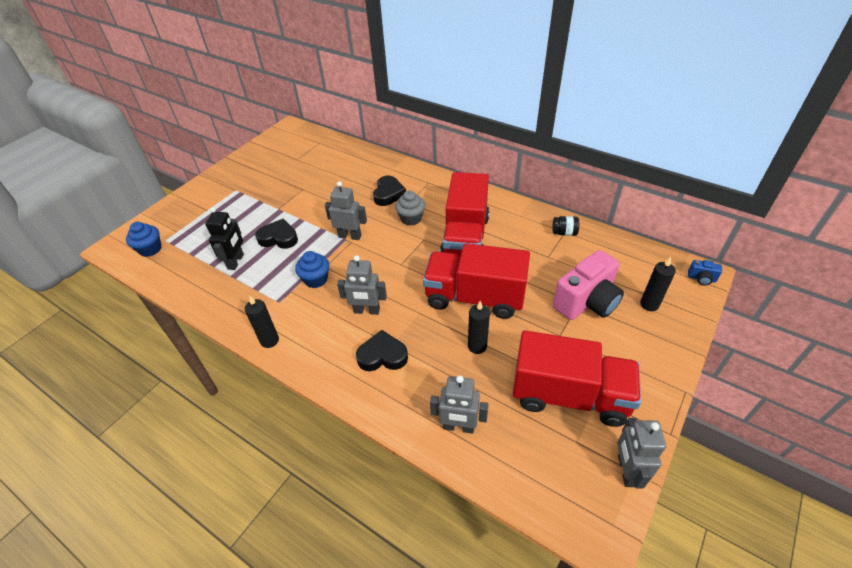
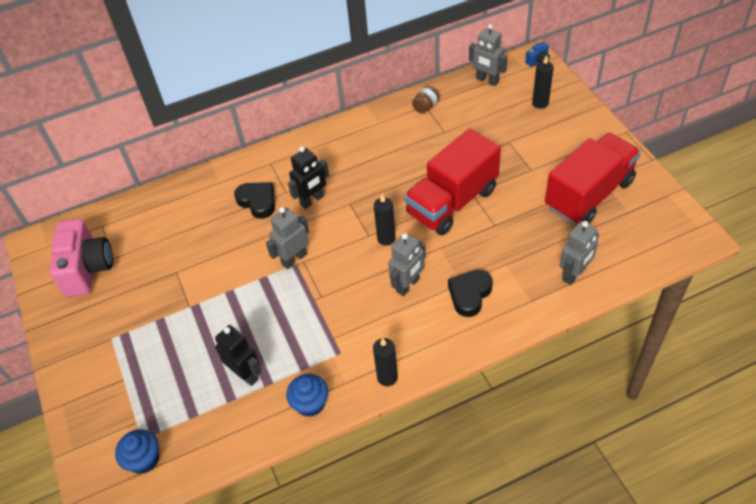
camera: 55 degrees left, 5 degrees up
(278, 238) = (241, 322): black heart -> none
(316, 279) = (334, 310): blue cupcake -> blue cupcake (310, 403)
(411, 218) = (312, 200): grey cupcake -> black robot
(465, 238) = (375, 173): red truck -> none
(477, 346) = (505, 226): black candle -> black candle (386, 238)
(564, 233) = (426, 106): black jar -> brown jar
(586, 302) = (511, 136): pink camera -> pink camera (88, 269)
(626, 471) = (665, 198): grey robot -> grey robot (487, 80)

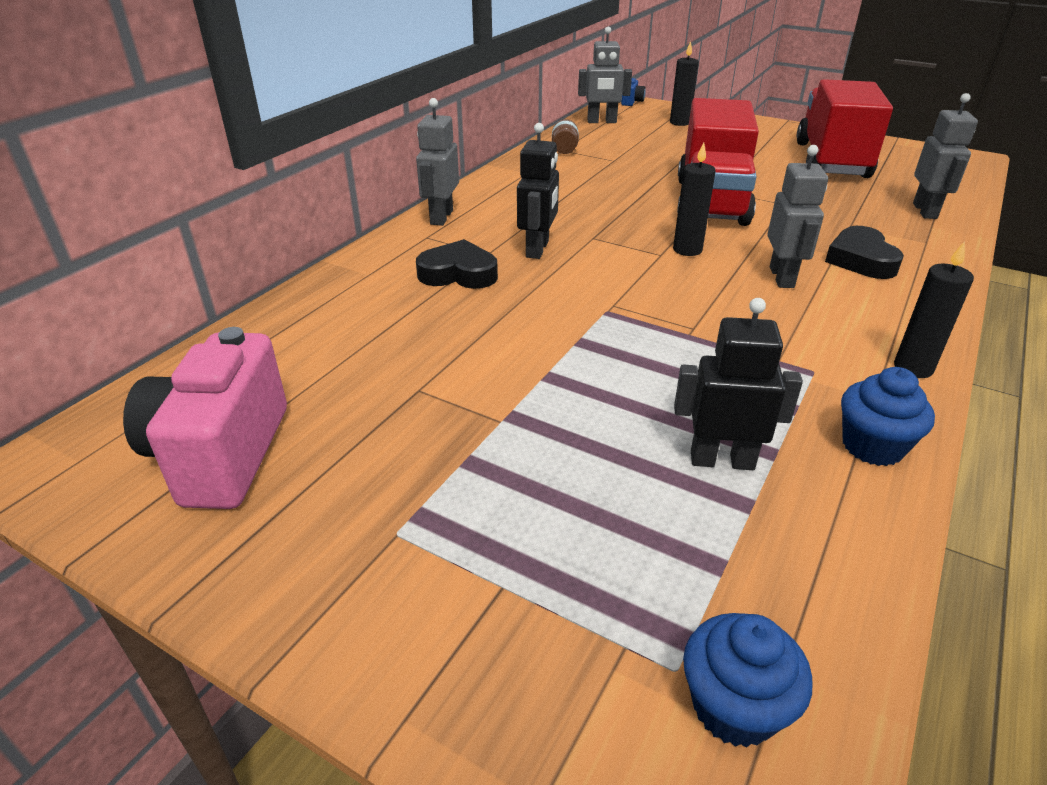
camera: 40 degrees left, 15 degrees down
(88, 269) = (221, 455): pink camera -> pink camera turned 135 degrees counterclockwise
(294, 259) = (596, 307): grey robot -> grey robot (441, 217)

